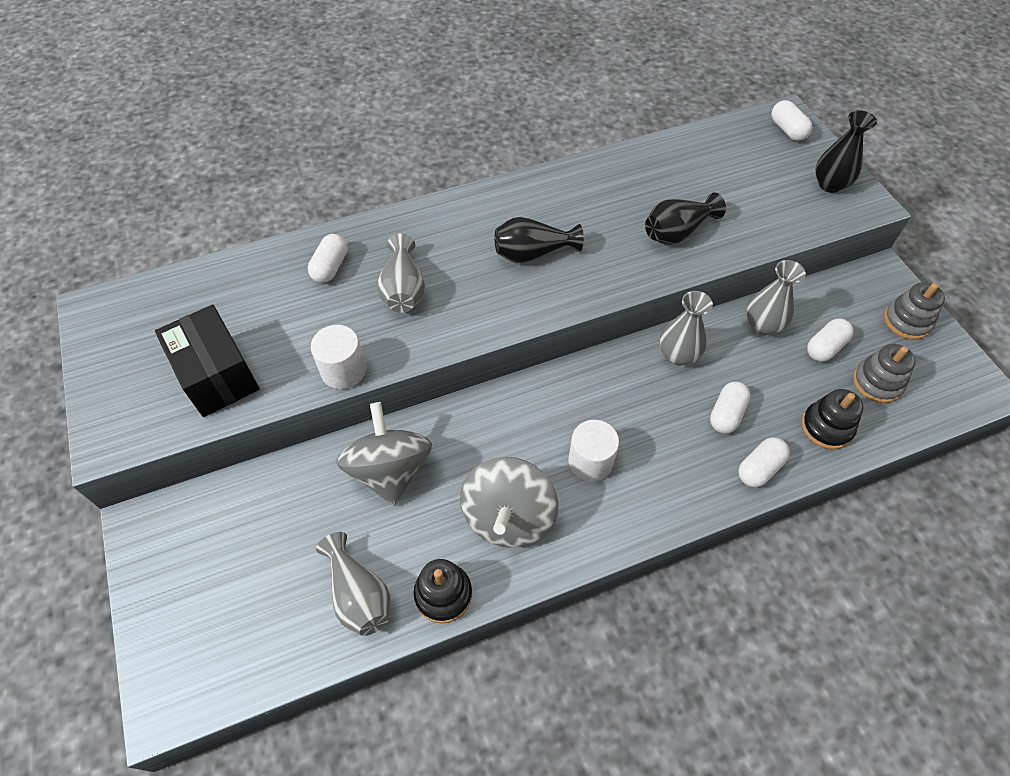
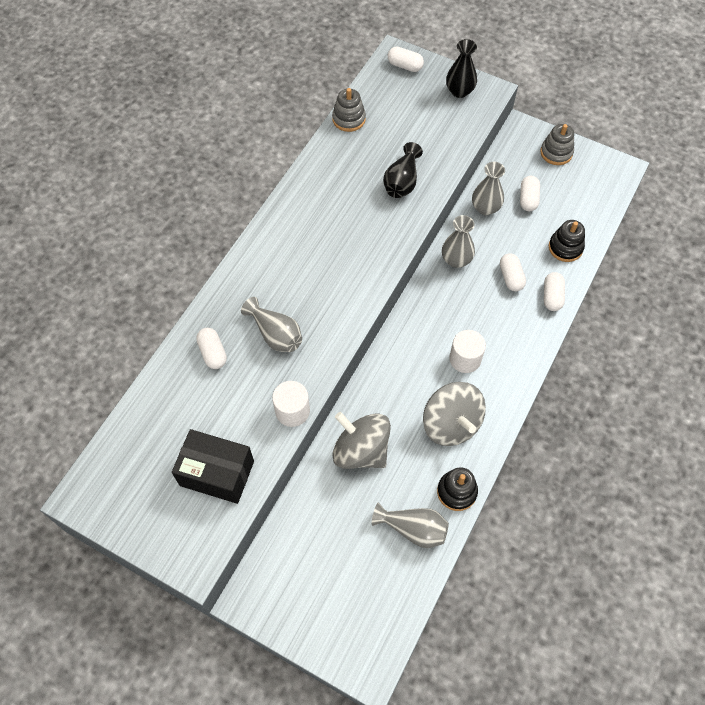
camera: 40 degrees left, 5 degrees up
(532, 253) = (331, 254): black vase -> none
(877, 382) = (569, 202): grey stacking toy -> grey stacking toy (349, 119)

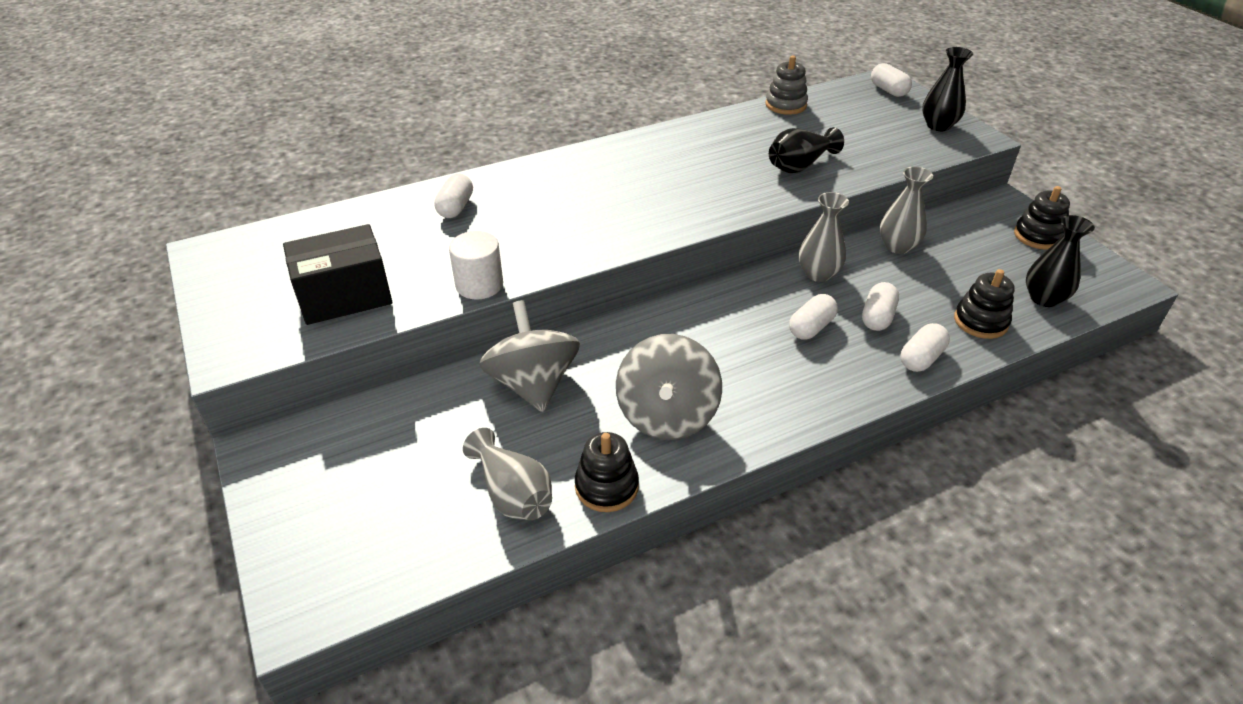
camera: 35 degrees right, 20 degrees down
(217, 473) = (345, 296): black box -> black box turned 75 degrees counterclockwise
(275, 334) = (533, 220): grey vase -> none
(465, 359) = (745, 363): white cylinder -> none
(528, 199) = (963, 260): white capsule -> white capsule (811, 327)
(556, 153) = (1038, 236): grey stacking toy -> black stacking toy
(587, 208) = (1044, 298): none -> black vase

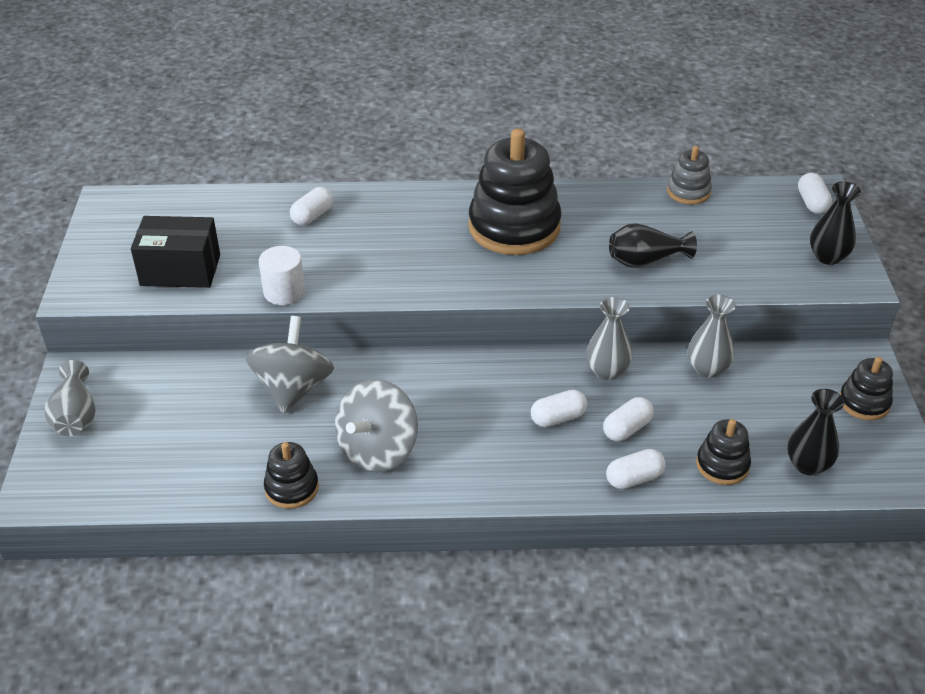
camera: 25 degrees right, 0 degrees up
(512, 493) = (221, 468): grey vase -> grey vase (75, 416)
(662, 168) = (514, 227): none -> black stacking toy

